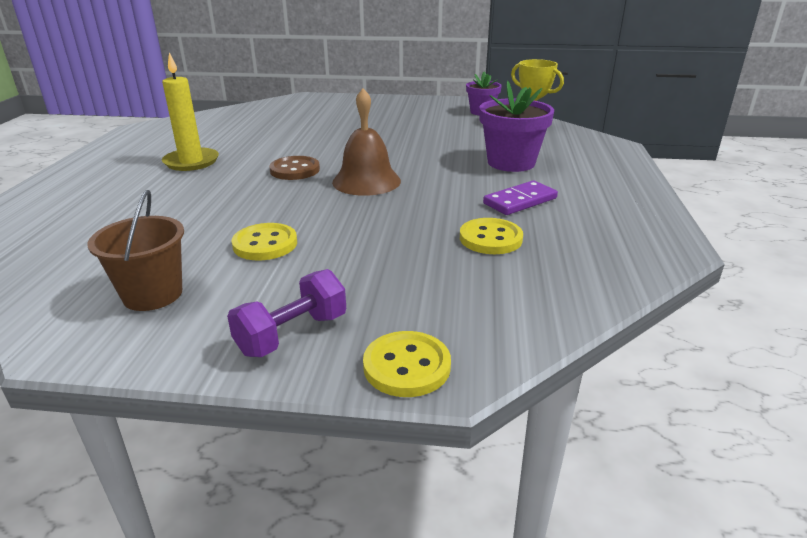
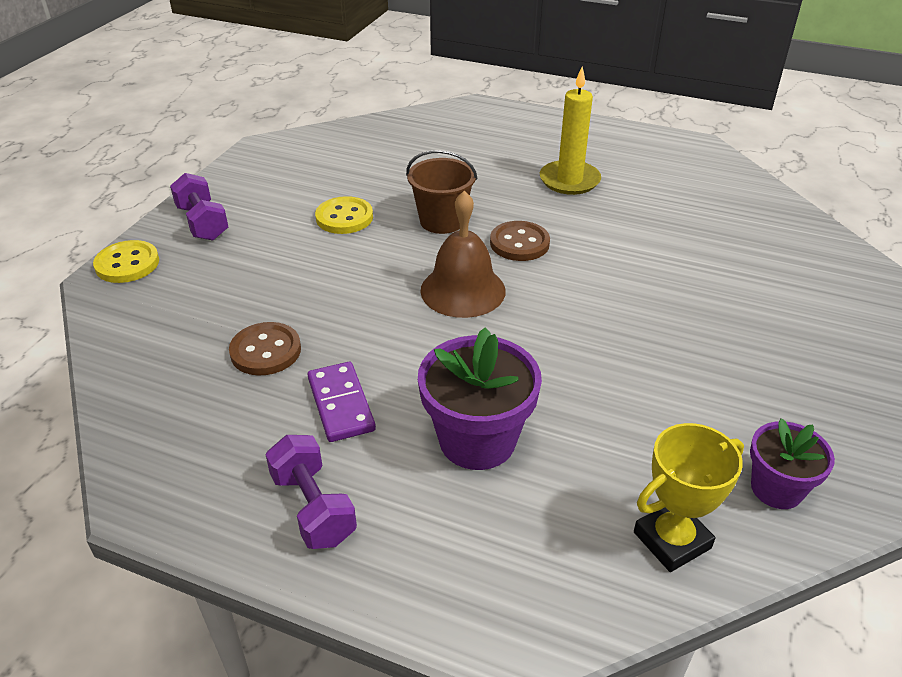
camera: 105 degrees right, 10 degrees up
(153, 294) = (298, 172): brown bucket -> brown bucket (442, 221)
(490, 238) = (265, 351): yellow button -> brown button
(607, 194) = (313, 507): none -> purple dumbbell

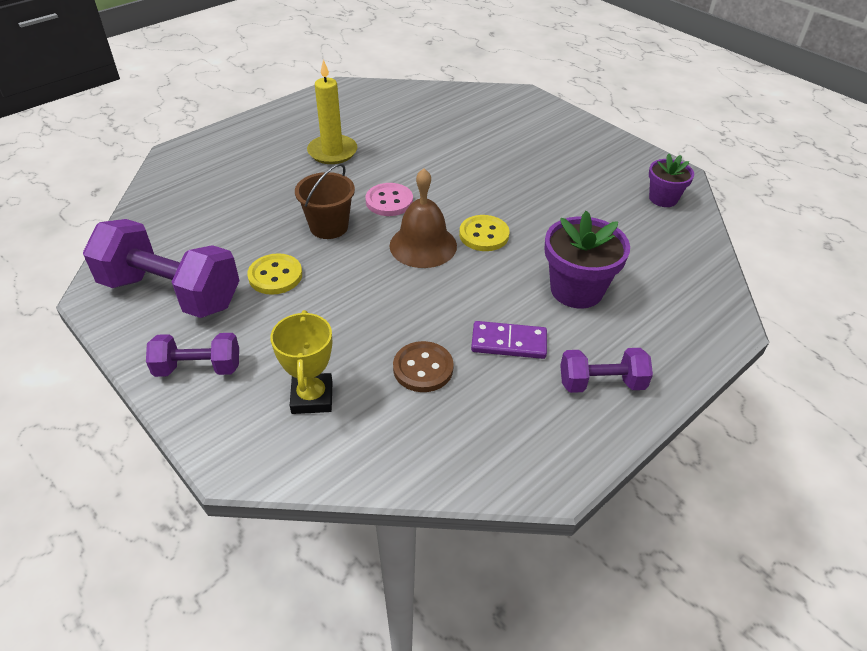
camera: 65 degrees left, 5 degrees up
(127, 264) = (221, 438): yellow button -> yellow button (484, 235)
(286, 176) = (171, 293): none -> purple dumbbell
(519, 243) = (389, 201): brown button -> pink button
(672, 540) = (683, 246): yellow trophy -> yellow trophy (312, 397)

